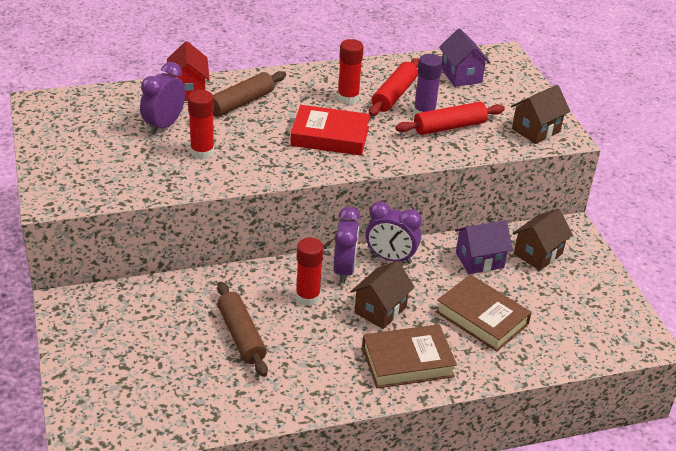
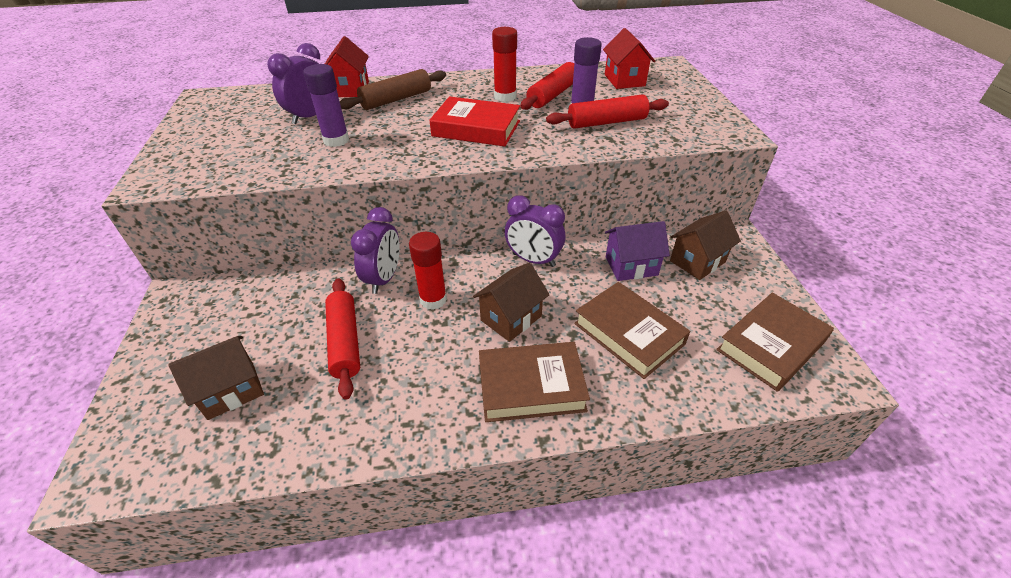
camera: 10 degrees right, 5 degrees up
(202, 152) = (336, 140): red glue stick -> purple glue stick
(241, 335) = (344, 342): brown rolling pin -> red rolling pin
(344, 270) = (481, 271): purple clock -> purple clock (384, 278)
(461, 75) = (624, 80): purple house -> red house
(536, 130) = (702, 126): brown house -> brown house (231, 391)
(597, 322) = (770, 345): none -> brown book

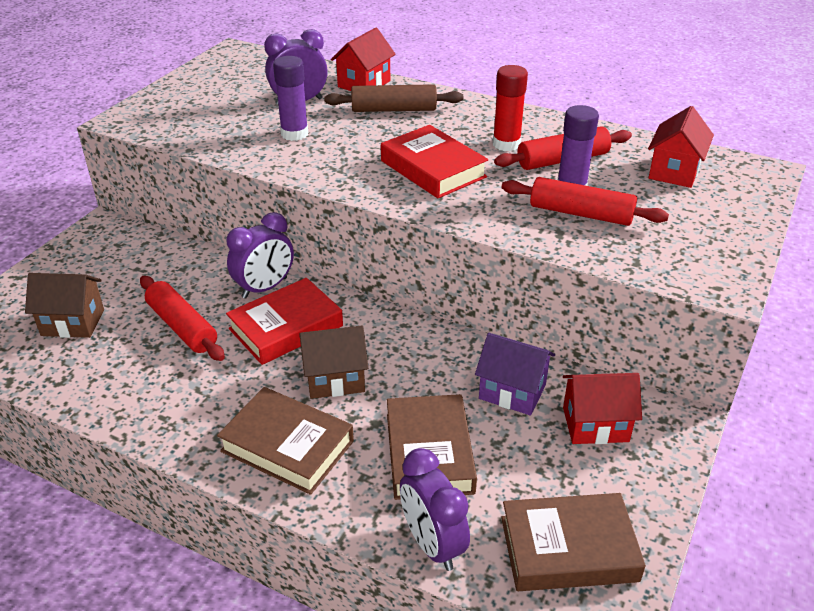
camera: 35 degrees right, 5 degrees down
(344, 342) = (182, 327): red rolling pin -> red rolling pin turned 60 degrees counterclockwise
(433, 299) = (286, 327): red glue stick -> red book
(533, 260) = (417, 336): purple clock -> purple clock (432, 544)
(697, 261) = (595, 424): brown house -> red house

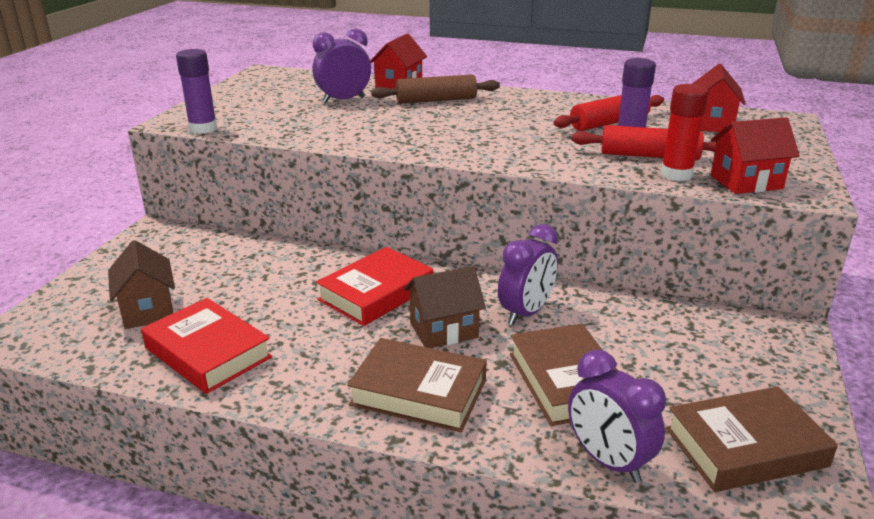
camera: 10 degrees left, 10 degrees down
(73, 322) = (148, 310): brown house -> brown house turned 75 degrees clockwise
(182, 327) = (268, 303): red rolling pin -> none
(264, 288) = (341, 264): purple clock -> purple clock (526, 313)
(294, 134) = (351, 121): purple glue stick -> purple glue stick (203, 129)
(433, 169) = (495, 136): red book -> red book (208, 352)
(506, 144) = (552, 116): red glue stick -> red glue stick (676, 174)
(512, 391) = (622, 322): purple house -> none
(595, 424) = (714, 340): red house -> red house (746, 182)

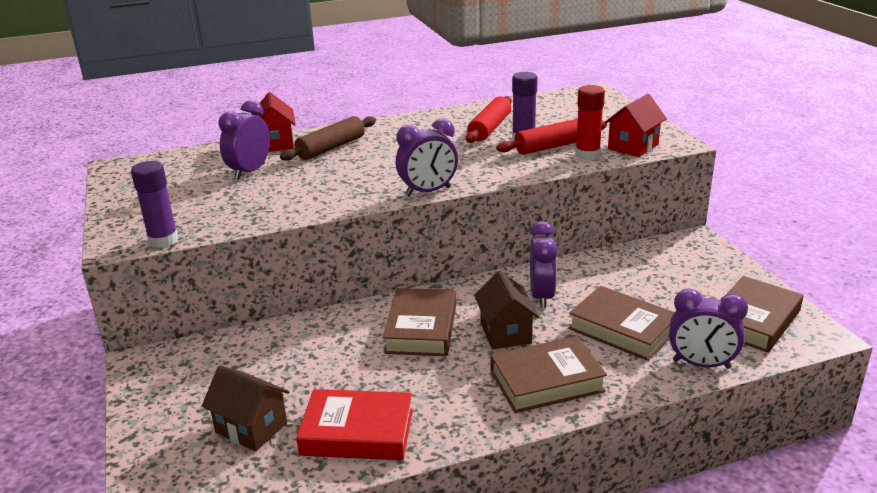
camera: 35 degrees left, 0 degrees up
(376, 293) = (421, 329): red book -> brown book
(444, 330) = (505, 333): brown house -> brown house turned 45 degrees counterclockwise
(457, 157) = (428, 191): none -> purple clock
(711, 124) = (554, 109): red house -> none

